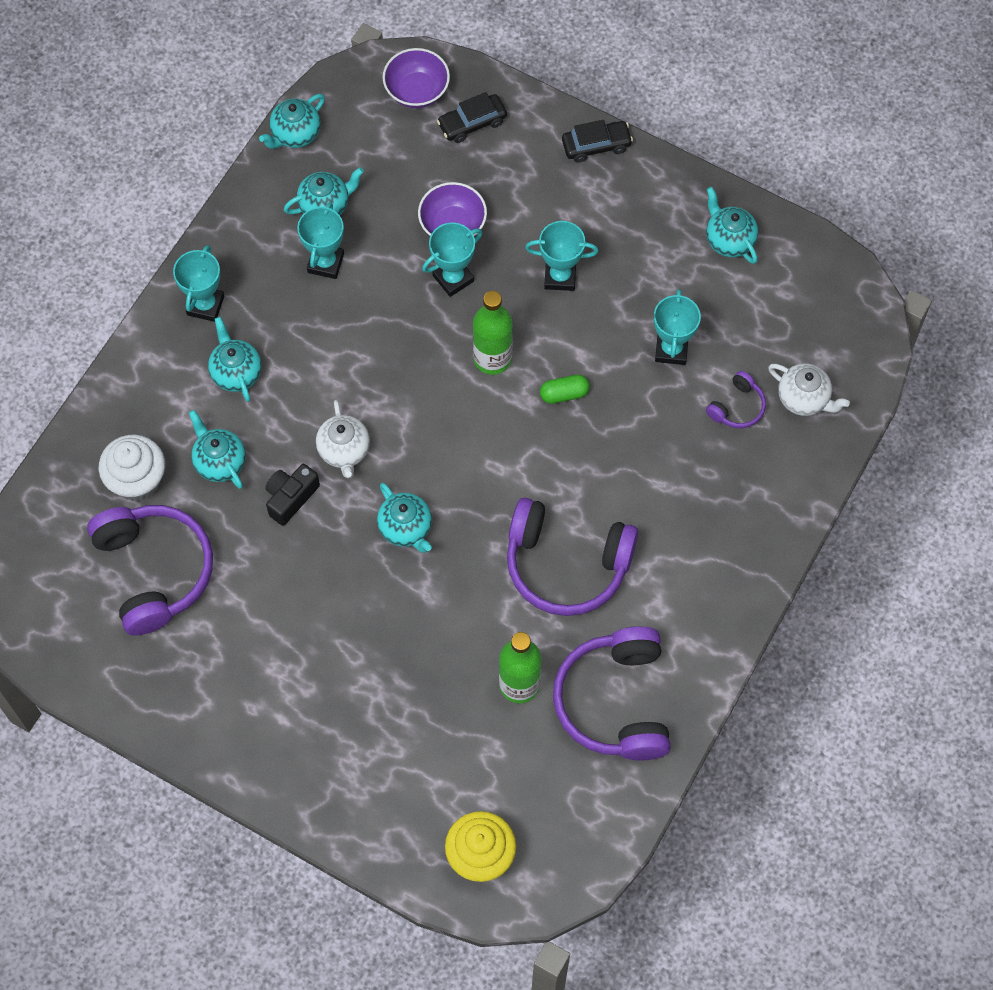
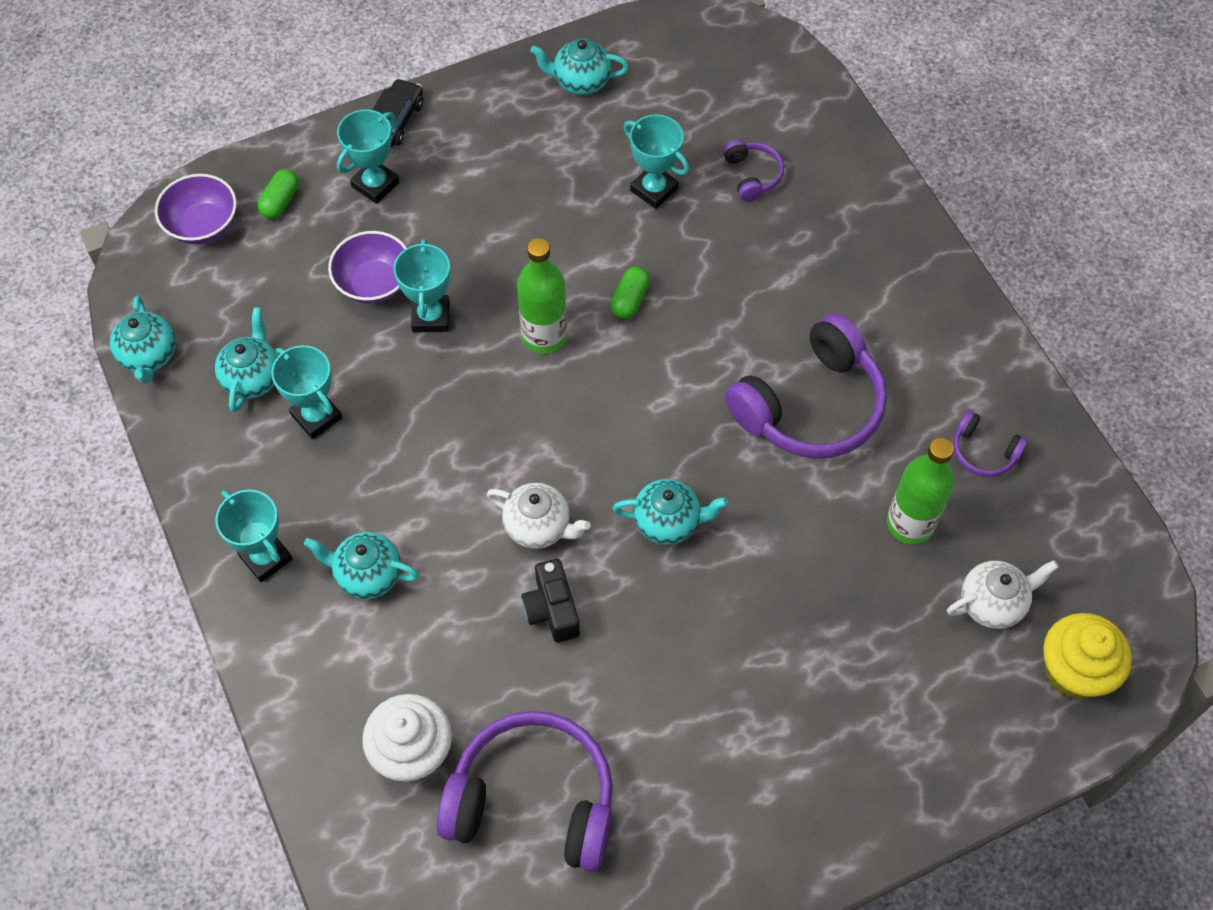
camera: 55 degrees left, 5 degrees down
(219, 462) = (457, 654): turquoise teapot -> none
(472, 123) = (280, 201): black car -> green capsule
(560, 276) = (505, 229): turquoise trophy -> turquoise trophy (375, 184)
(615, 702) = (983, 451): purple headphones -> purple headphones, size x0.46
(804, 398) = (783, 122): white teapot -> white teapot (992, 603)

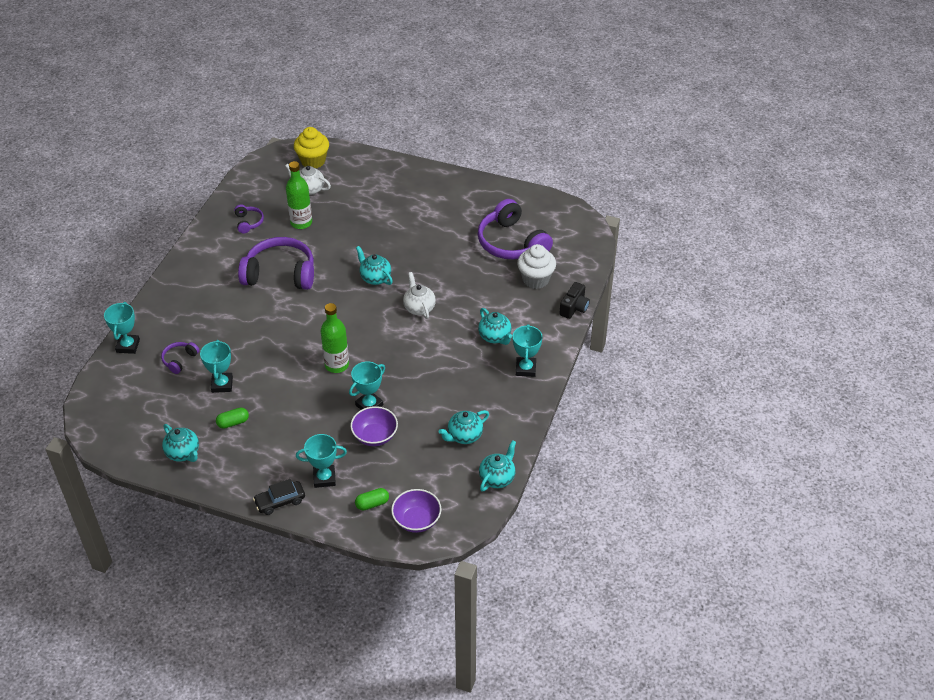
camera: 135 degrees left, 15 degrees down
(316, 416) = (455, 402): turquoise trophy -> turquoise trophy (128, 346)
(552, 609) = (445, 283): black camera -> black camera (574, 308)
(630, 300) = (289, 353): green capsule -> green capsule (233, 423)

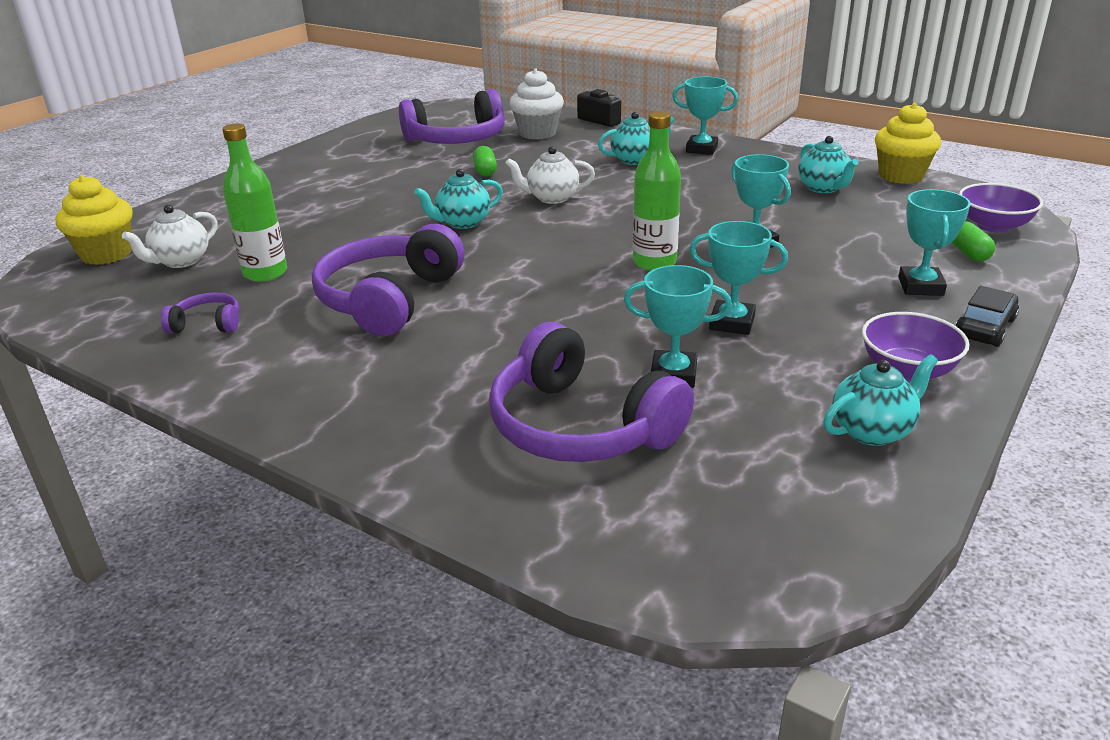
camera: 75 degrees left, 15 degrees down
(128, 346) = (499, 505): turquoise trophy -> turquoise trophy (732, 323)
(179, 360) = (581, 426): purple headphones -> purple headphones, size x2.17
(233, 423) = (784, 366): green capsule -> green capsule (485, 171)
(280, 501) = (984, 328): black car -> black car turned 135 degrees counterclockwise
(375, 436) = (822, 243): purple bowl -> purple bowl (907, 370)
(497, 478) = (901, 176): turquoise teapot -> yellow cupcake

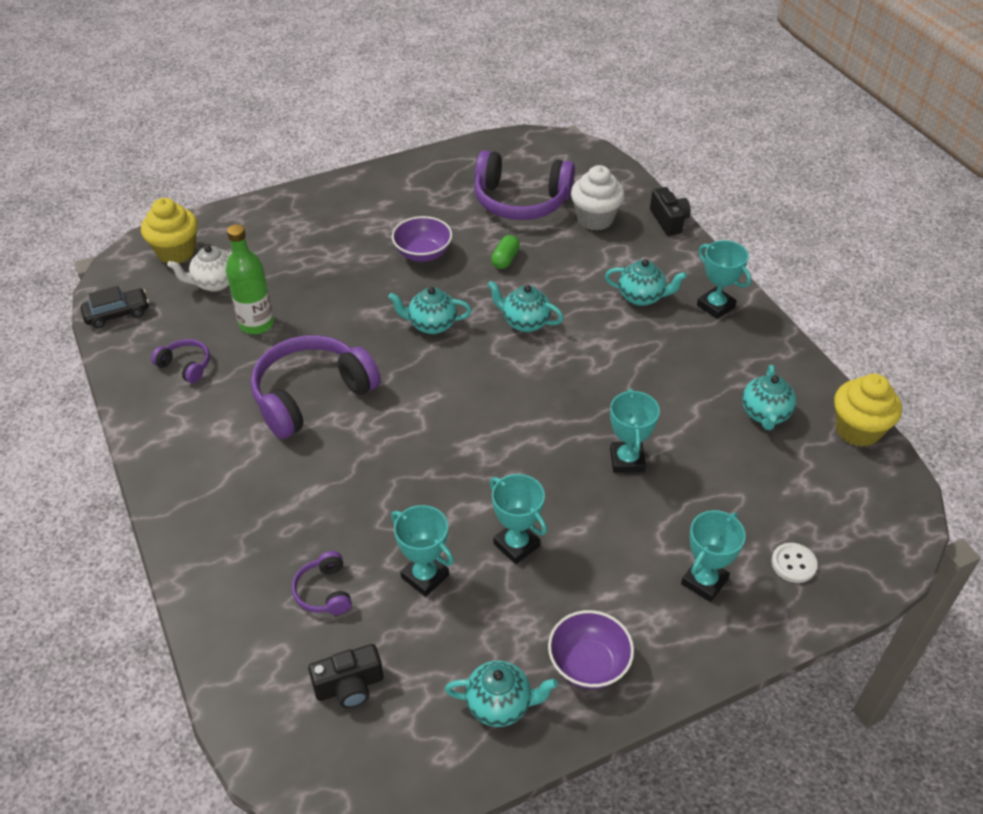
camera: 30 degrees right, 15 degrees up
(551, 198) = (525, 322): white teapot -> turquoise teapot
(581, 426) = (324, 591): purple headphones -> purple headphones, size x0.46
(654, 262) = (527, 445): green bottle -> none
(704, 484) = (349, 686): none -> black camera
(969, 253) = (793, 564): green capsule -> white button
(984, 328) = (699, 654): black car -> black car (117, 314)
(993, 226) = (860, 540): purple bowl -> purple bowl (423, 253)

